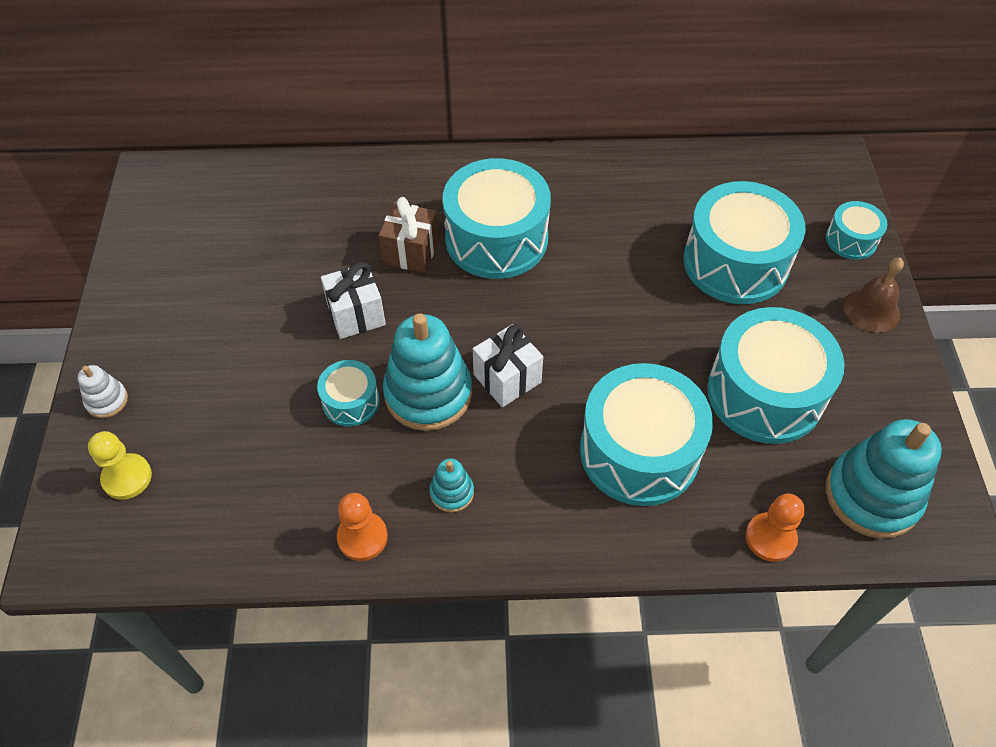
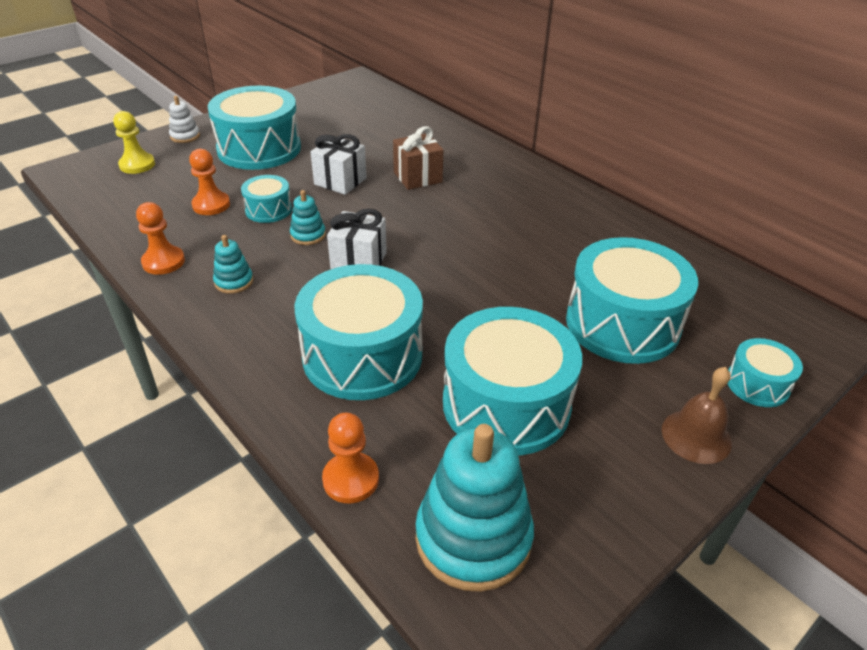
camera: 50 degrees right, 15 degrees down
(291, 446) = (211, 205): none -> orange pawn
(428, 393) = (308, 235): turquoise stacking toy -> turquoise stacking toy, size x0.47
(496, 238) = (476, 203): turquoise drum -> turquoise drum (259, 149)

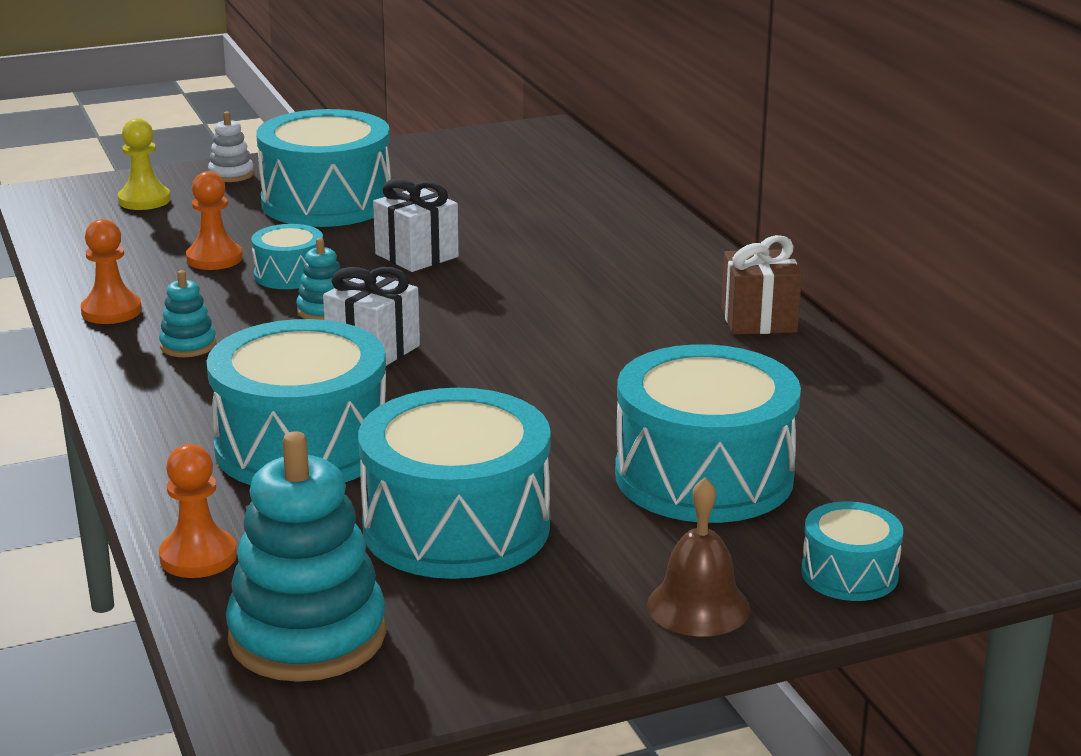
camera: 20 degrees right, 15 degrees down
(417, 177) = (538, 266): brown gift -> brown gift (758, 320)

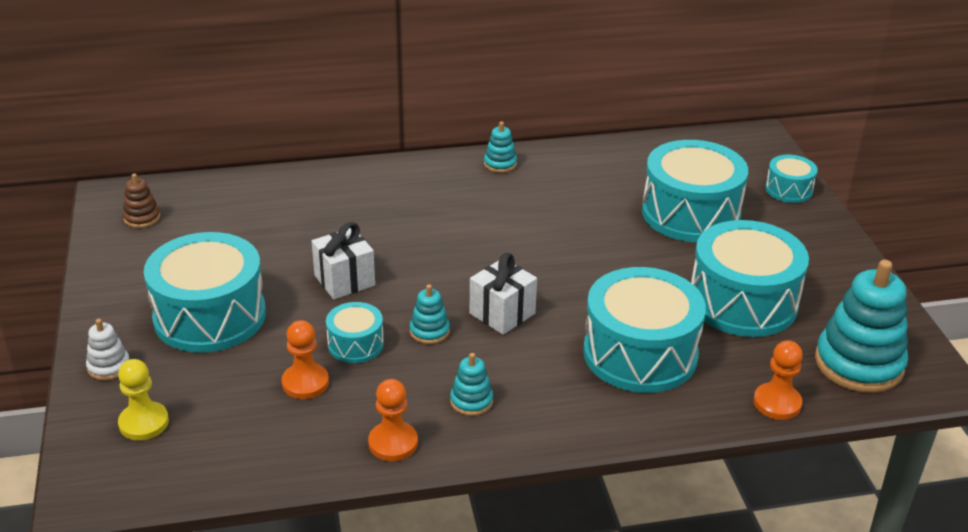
camera: 80 degrees left, 10 degrees up
(503, 148) = (142, 218): none -> brown stacking toy
(698, 606) = (820, 236): brown bell -> none
(758, 320) = (500, 164): brown gift -> turquoise stacking toy

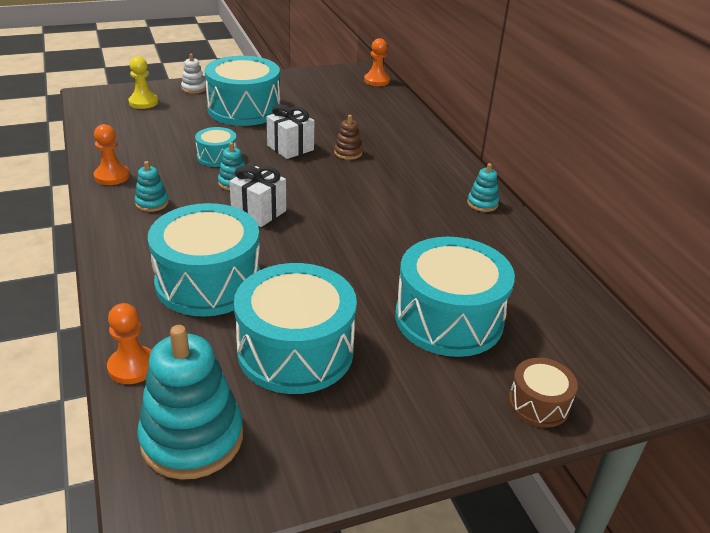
camera: 80 degrees right, 0 degrees up
(142, 218) = (344, 80): brown stacking toy -> brown stacking toy (348, 153)
(305, 383) = (176, 143): orange pawn -> orange pawn (376, 80)
(788, 190) = (538, 404): turquoise drum -> brown drum

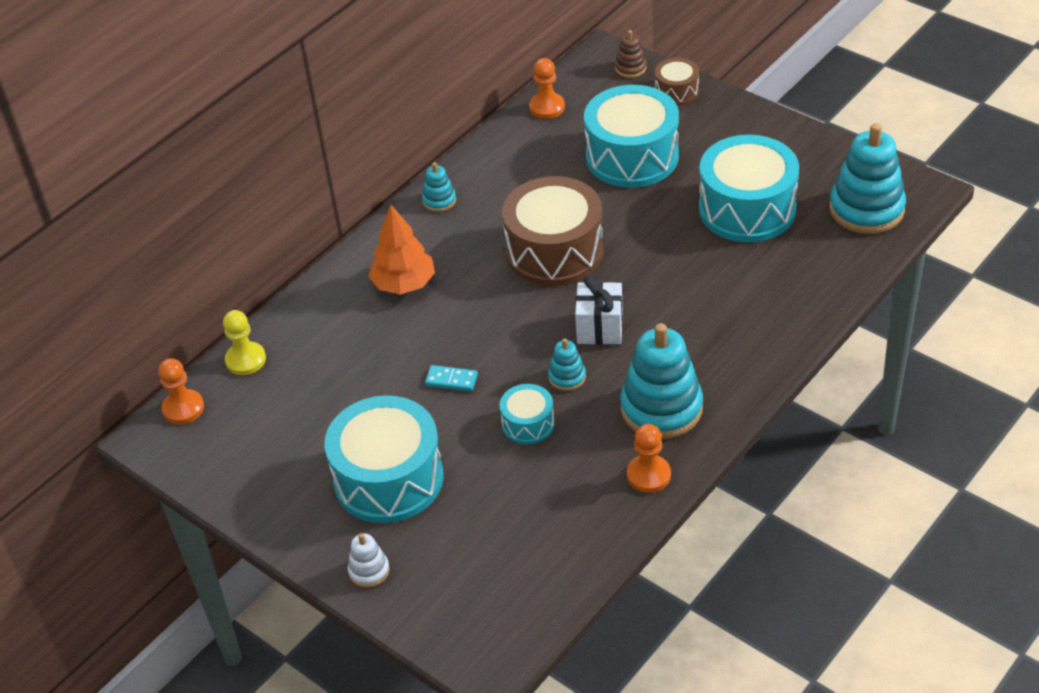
camera: 115 degrees left, 10 degrees up
(132, 367) = (849, 273): orange pawn -> orange pawn (547, 107)
(143, 102) = (458, 589): yellow pawn -> yellow pawn (245, 360)
(152, 203) = (661, 408): turquoise stacking toy -> turquoise stacking toy, size x2.13
(208, 282) = (727, 295): turquoise drum -> none
(290, 148) = (451, 380): white gift -> turquoise domino
(348, 153) = (420, 331): brown stacking toy -> brown stacking toy (630, 68)
(364, 227) = (555, 251): none -> brown drum
(401, 162) = (404, 284): none -> orange tree

